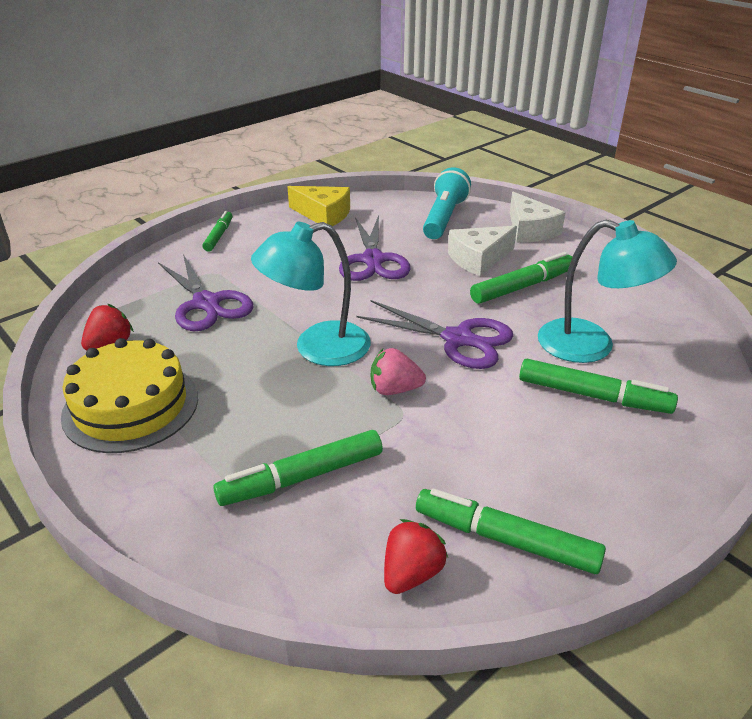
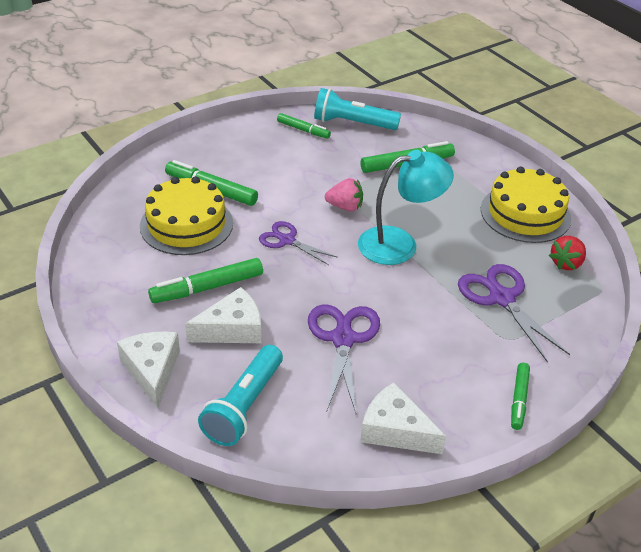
camera: 175 degrees left, 5 degrees up
(324, 215) = (395, 430): yellow cheese -> white cheese
(411, 573) = (353, 123): red strawberry -> turquoise flashlight
(458, 339) = (287, 240): purple scissors -> purple scissors, size x0.64
(505, 539) = (303, 130): green marker -> green marker, size x0.63
(591, 346) = (186, 224): turquoise lamp -> yellow cake

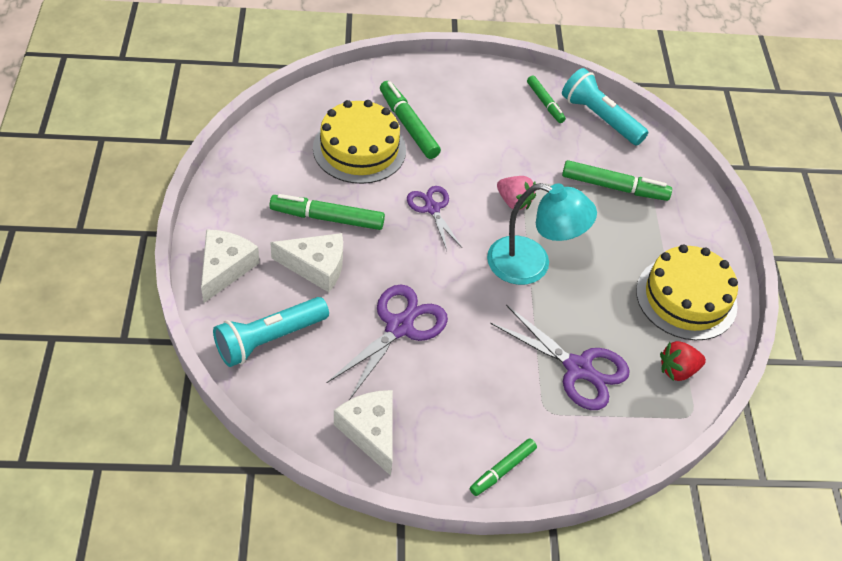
camera: 30 degrees right, 10 degrees up
(501, 298) = (578, 369): purple scissors -> purple scissors turned 120 degrees clockwise

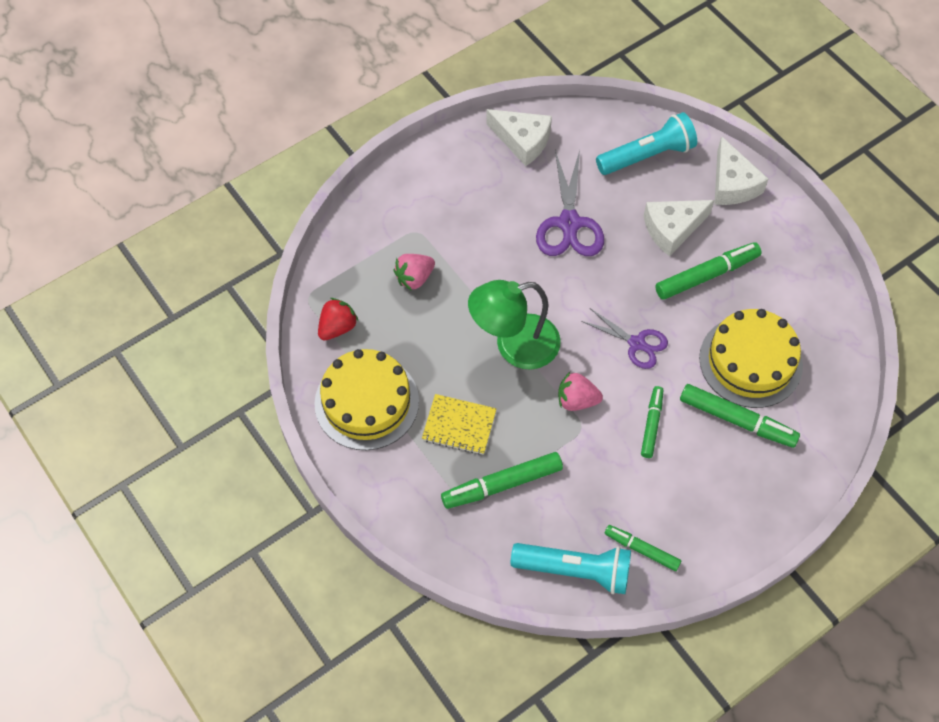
camera: 150 degrees right, 10 degrees up
(269, 339) = (647, 156): turquoise flashlight -> turquoise flashlight turned 45 degrees clockwise
(502, 470) = (417, 171): green marker -> green marker (651, 424)
(531, 264) = (514, 346): turquoise lamp -> green lamp
(578, 369) = (414, 278): purple scissors -> pink strawberry
(620, 239) = (459, 425): none -> yellow notebook

